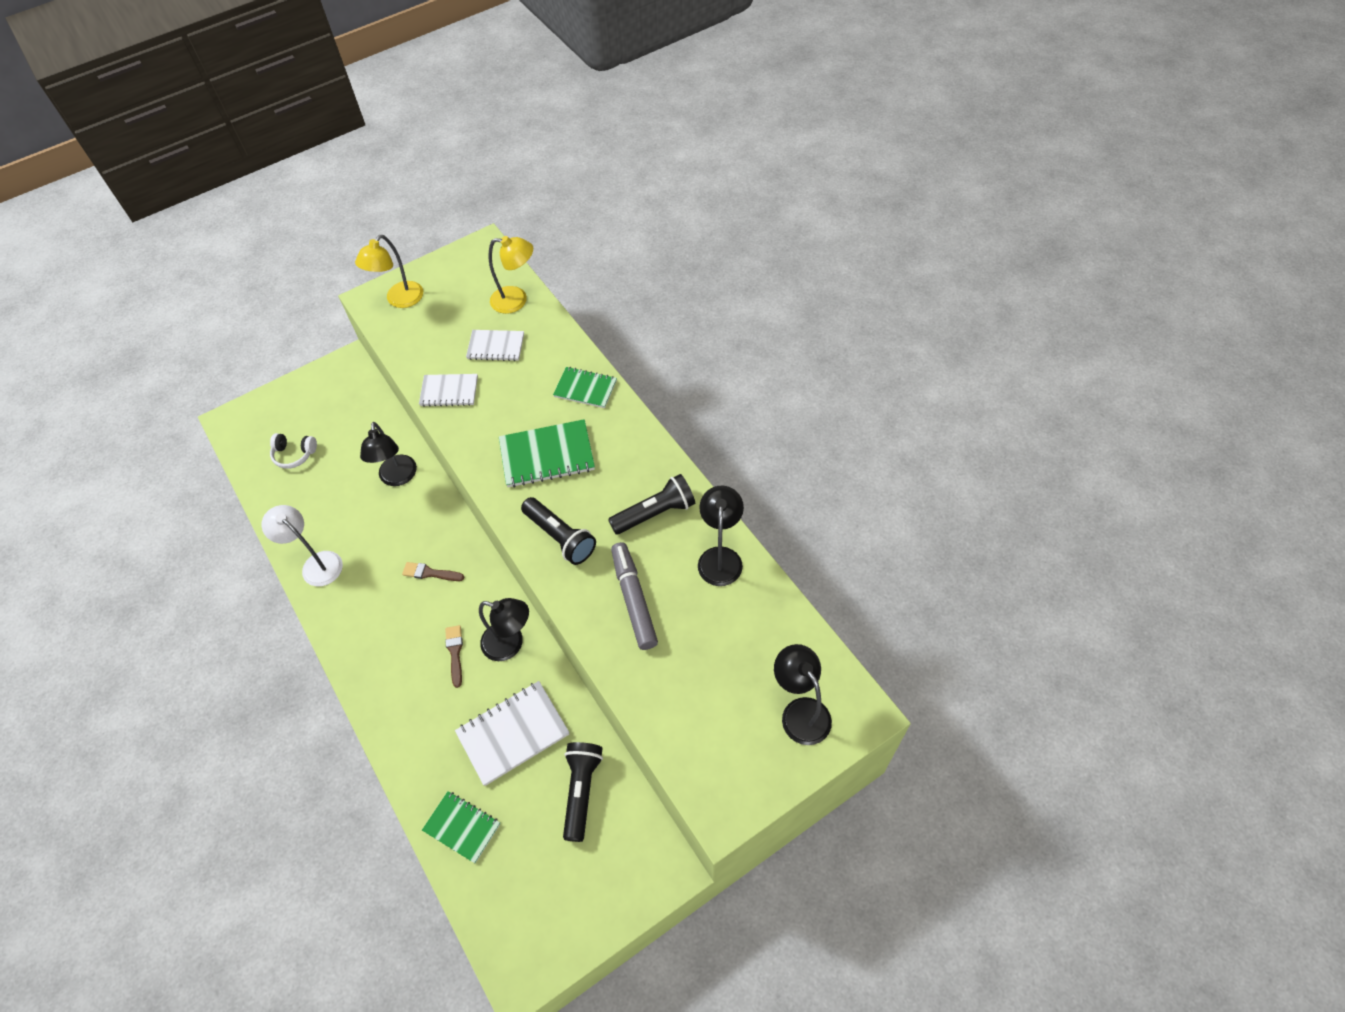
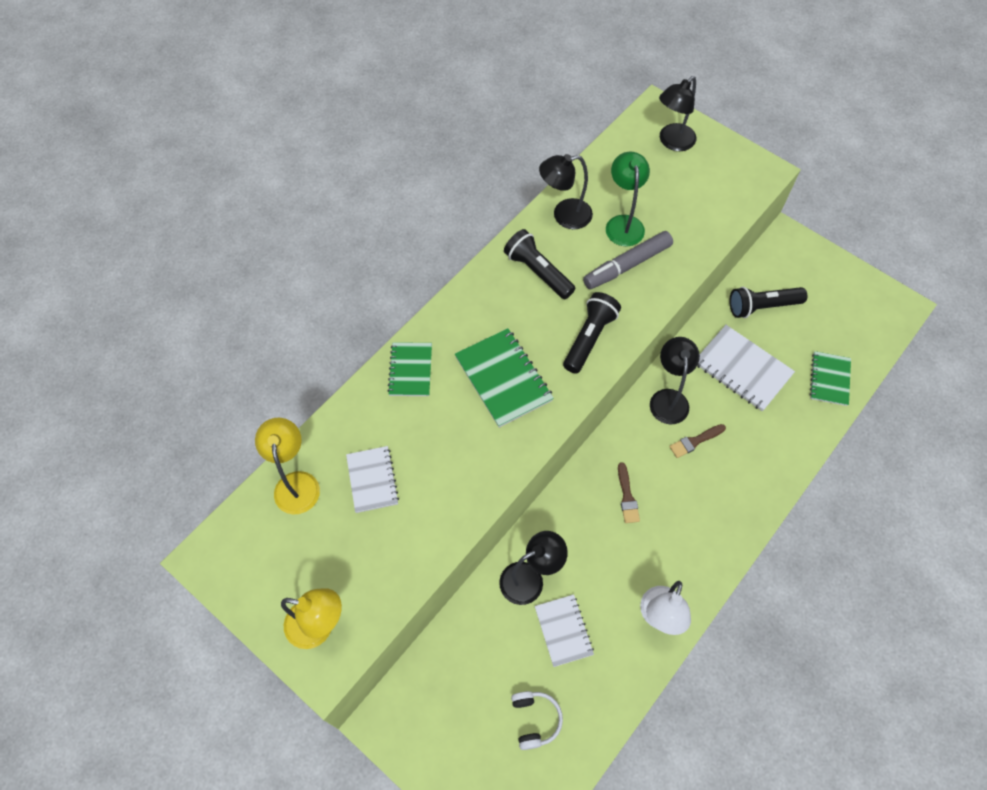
camera: 110 degrees left, 5 degrees up
(449, 391) = (448, 505): white notebook -> white notebook (563, 630)
(691, 614) = (623, 223): none -> green lamp

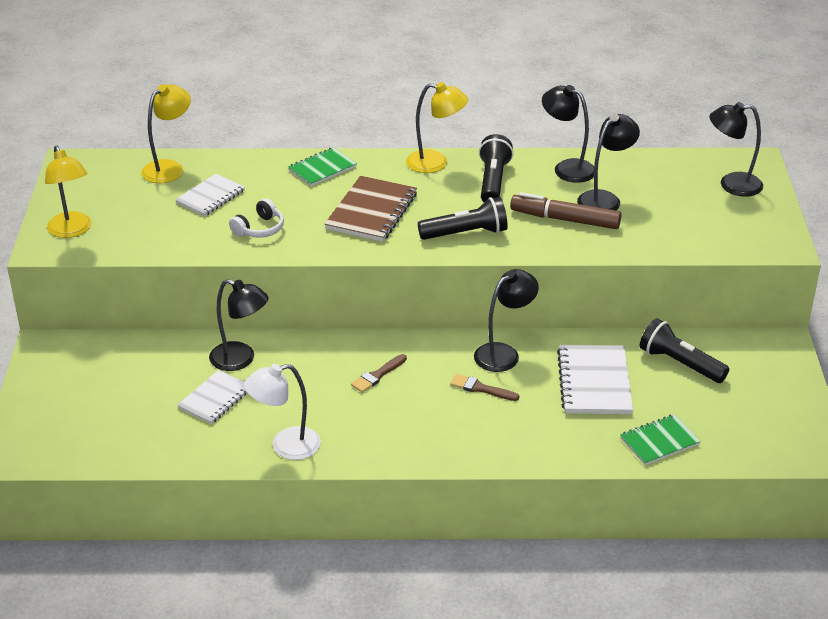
camera: 50 degrees right, 25 degrees down
(478, 290) = (436, 163): none -> yellow lamp
(503, 379) = (371, 211): green notebook -> brown notebook
(535, 720) = (123, 420): white headphones -> white headphones (259, 229)
(623, 223) = (605, 199): green lamp -> black lamp
(627, 265) = (565, 219): grey marker -> brown marker

